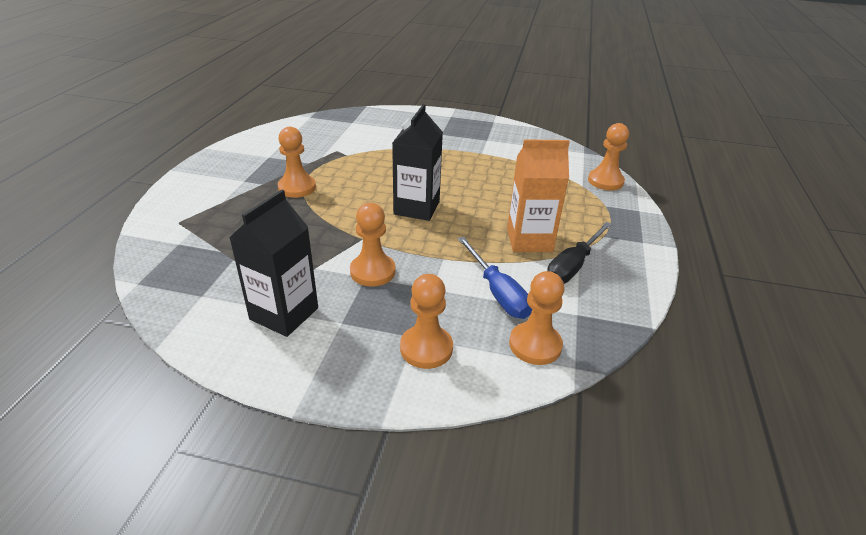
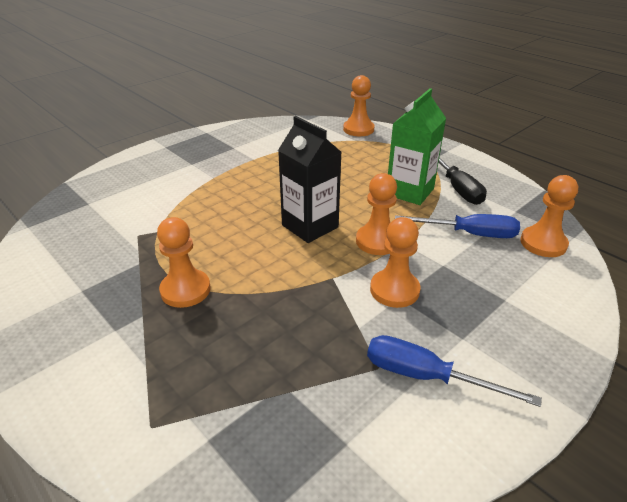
camera: 55 degrees left, 0 degrees up
(284, 313) = (426, 376): black carton -> blue screwdriver
(426, 348) = (524, 299): orange pawn -> orange pawn (377, 241)
(529, 240) = (409, 192): orange carton -> green carton

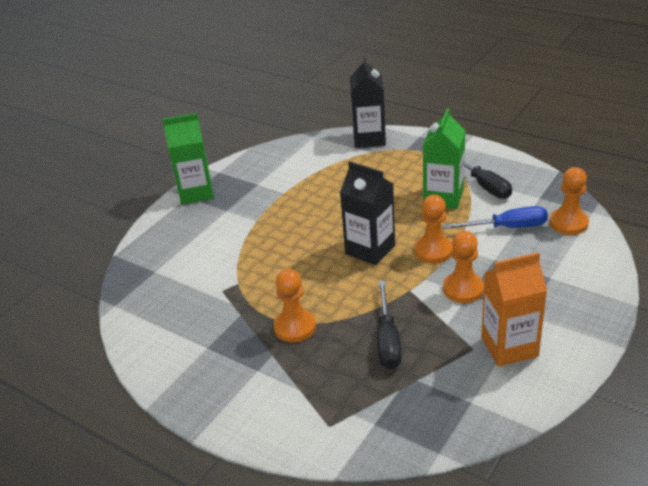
camera: 10 degrees left, 0 degrees up
(175, 145) = (196, 193): none -> green carton
(279, 330) = (387, 340): none -> black screwdriver
(358, 129) = (369, 139): orange pawn -> black carton
(426, 376) = (509, 347): blue screwdriver -> orange carton

